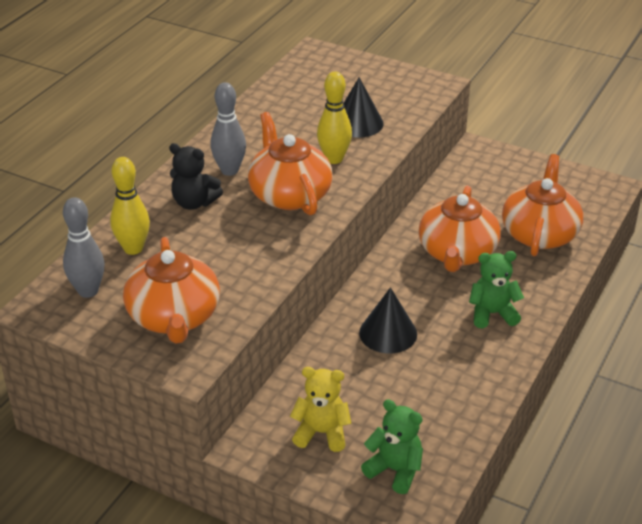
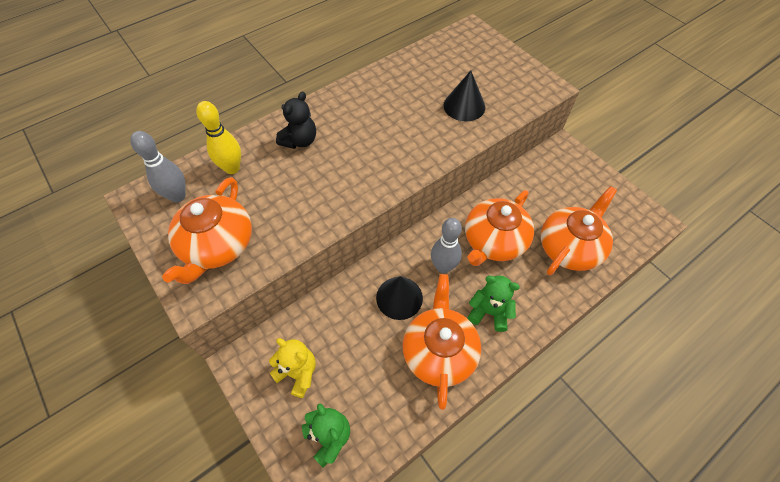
camera: 25 degrees right, 20 degrees up
(194, 203) = (300, 141): black teddy bear -> black teddy bear turned 105 degrees counterclockwise
(229, 170) = (343, 119): grey bowling pin -> grey bowling pin (443, 267)
(289, 194) = (372, 157): orange teapot -> orange teapot (439, 351)
(334, 159) = (425, 134): yellow bowling pin -> none

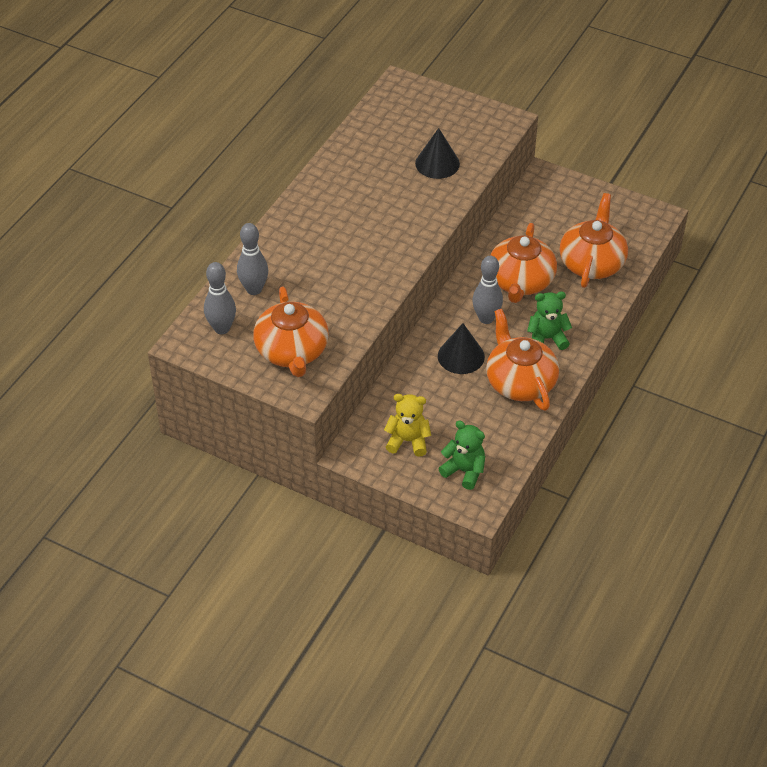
camera: 25 degrees left, 10 degrees down
(232, 168) = (254, 289): yellow bowling pin -> grey bowling pin
(300, 141) = (300, 245): black teddy bear -> none

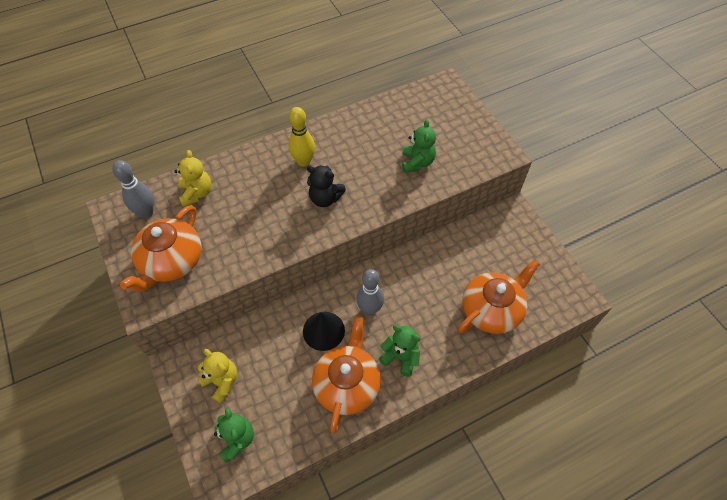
camera: 35 degrees right, 10 degrees up
(254, 289) = (197, 193): grey bowling pin -> yellow teddy bear
(330, 213) = (303, 161): none -> yellow bowling pin
(382, 233) = (325, 198): none -> black teddy bear
(437, 163) = (417, 162): black cone -> green teddy bear
(520, 282) = (422, 293): orange teapot -> none

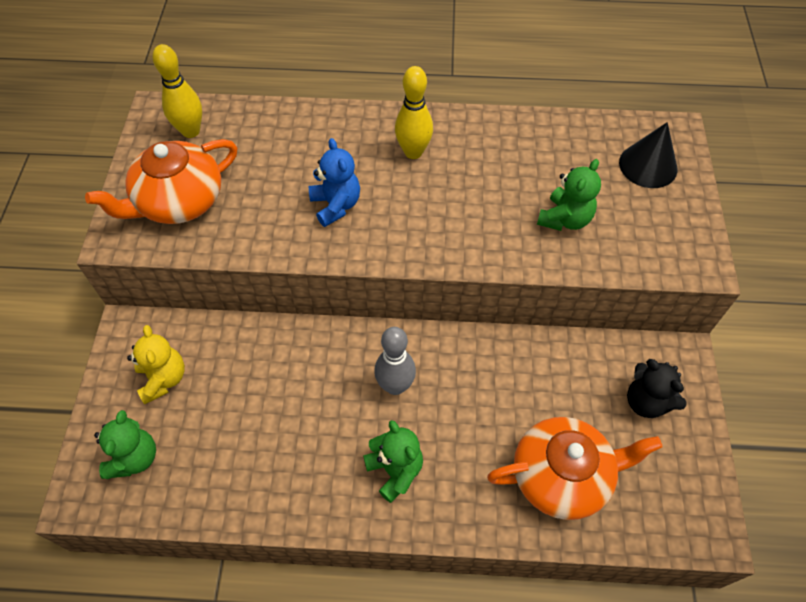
camera: 30 degrees right, 0 degrees up
(146, 212) = (191, 131): grey bowling pin -> yellow bowling pin
(197, 193) = (260, 134): yellow teddy bear -> none
(277, 216) = (336, 205): none -> blue teddy bear
(323, 330) = (320, 382): black cone -> black cone (648, 165)
(325, 198) = (410, 211): black teddy bear -> black teddy bear (646, 401)
(347, 384) = (305, 466): orange teapot -> none

